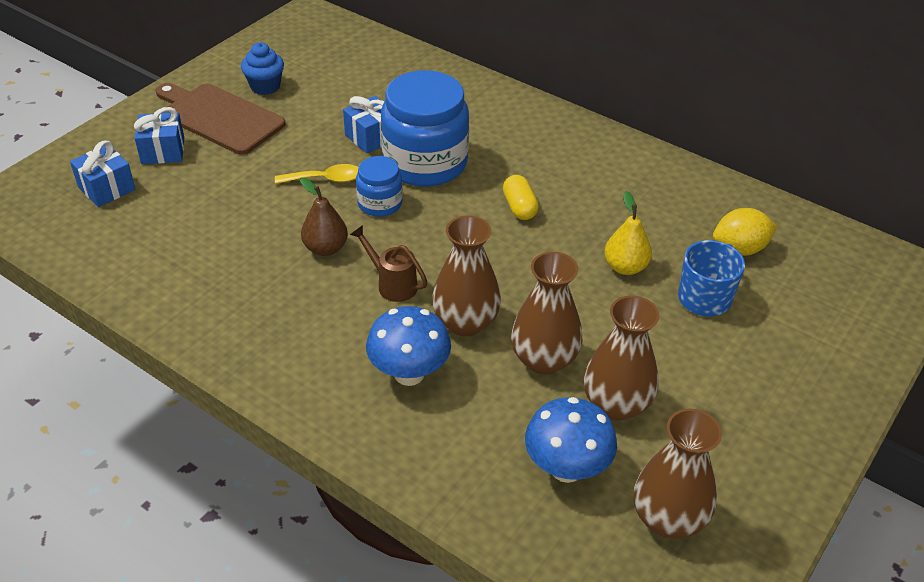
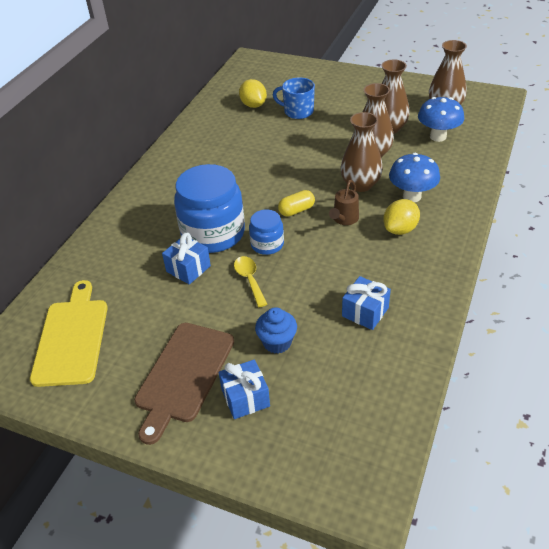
camera: 100 degrees left, 0 degrees up
(107, 188) = (312, 417): blue gift -> blue gift (365, 312)
(265, 86) = (126, 358): blue cupcake -> blue cupcake (277, 342)
(314, 58) = (72, 338): none -> yellow cutting board
(325, 248) = (325, 258): brown pear -> none
(341, 336) = (400, 229): none -> yellow lemon
(519, 207) = (247, 183): yellow capsule -> yellow capsule (296, 210)
(625, 267) = (285, 138): yellow pear -> none

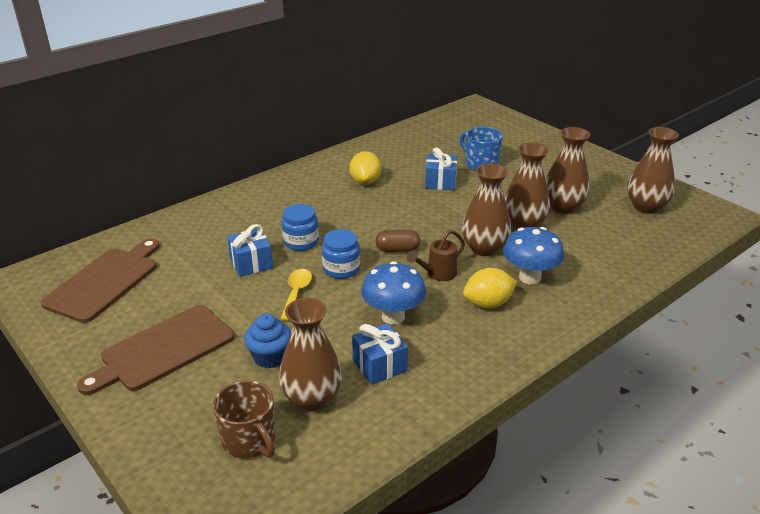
camera: 25 degrees right, 10 degrees down
(72, 338) = (105, 282): yellow cutting board -> brown cutting board
(213, 233) = (301, 242): blue jar -> blue jar, size x0.51
(245, 398) = (196, 392): blue gift -> blue gift (440, 182)
(253, 105) = (442, 146): yellow lemon -> yellow lemon (365, 181)
(296, 210) = (397, 249): yellow capsule -> brown capsule
(322, 416) = (249, 440): none -> brown mug
(338, 360) = (312, 398): none -> brown vase
(438, 136) = (612, 231): blue mushroom -> blue mushroom (393, 317)

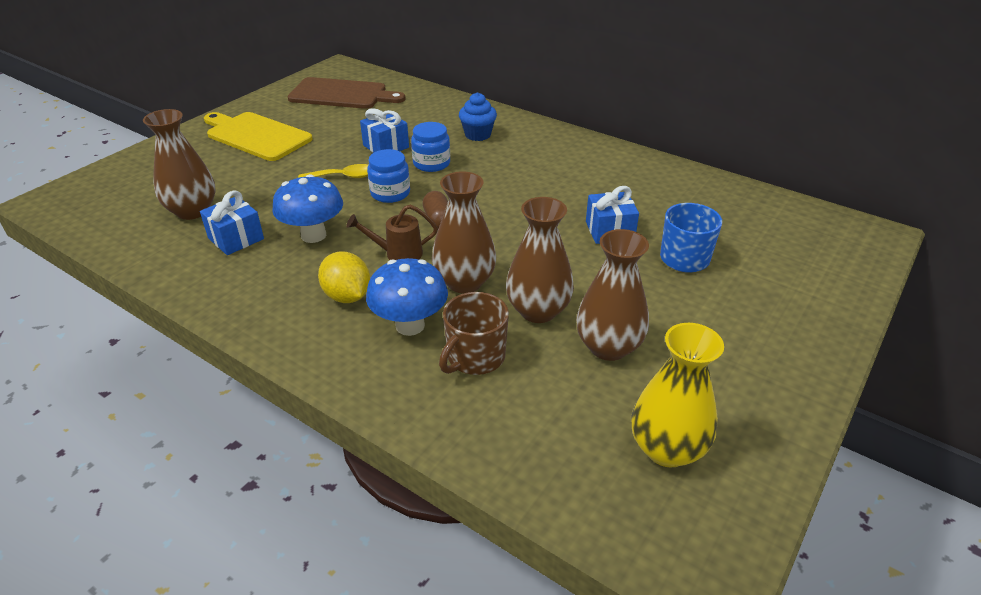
camera: 75 degrees right, 5 degrees up
(163, 350) = (256, 136): brown cutting board -> yellow cutting board
(249, 440) = (145, 192): brown mug -> brown mug (475, 357)
(270, 357) = (247, 181): blue cupcake -> blue cupcake (478, 135)
(365, 181) = (575, 179): yellow lemon -> none
(438, 274) = (398, 254): brown watering can -> brown watering can turned 45 degrees counterclockwise
(646, 207) = (667, 449): brown vase -> yellow vase

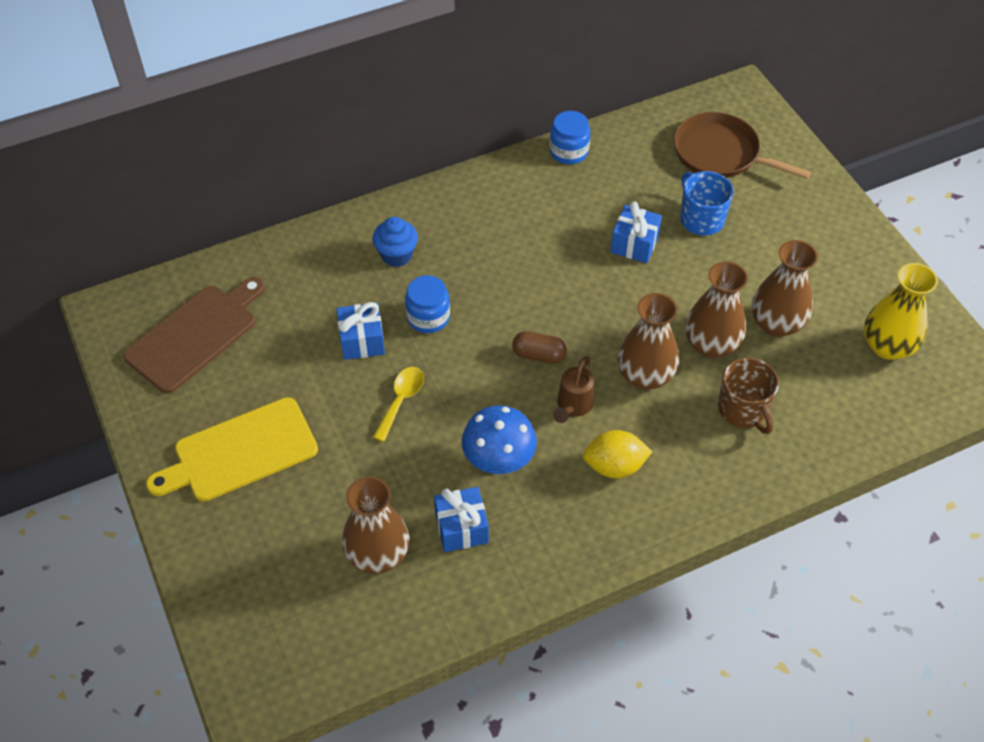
camera: 60 degrees left, 15 degrees up
(390, 193) = (463, 373): blue jar -> blue jar (569, 151)
(410, 325) = (681, 436): blue mushroom -> none
(780, 244) = (720, 153): none -> brown pan

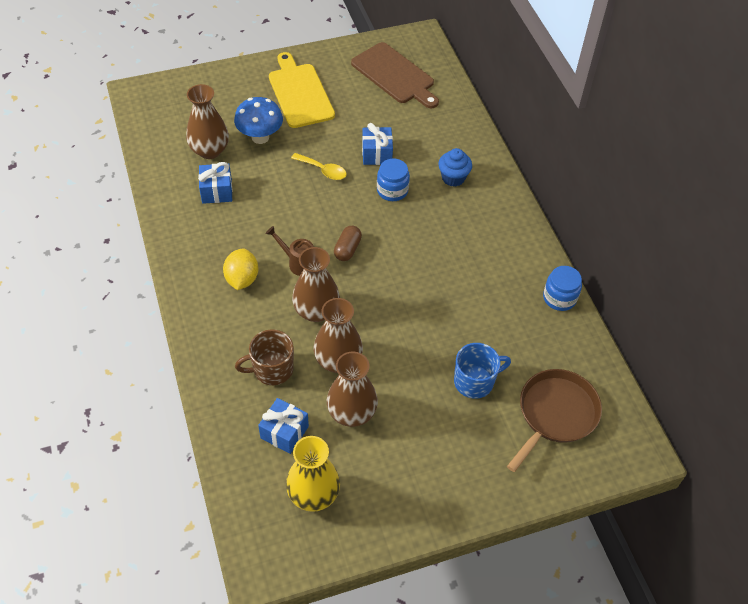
camera: 95 degrees right, 0 degrees up
(499, 461) = (262, 216): blue mushroom -> blue mushroom (260, 137)
(634, 244) = (450, 327): blue gift -> blue gift (284, 432)

